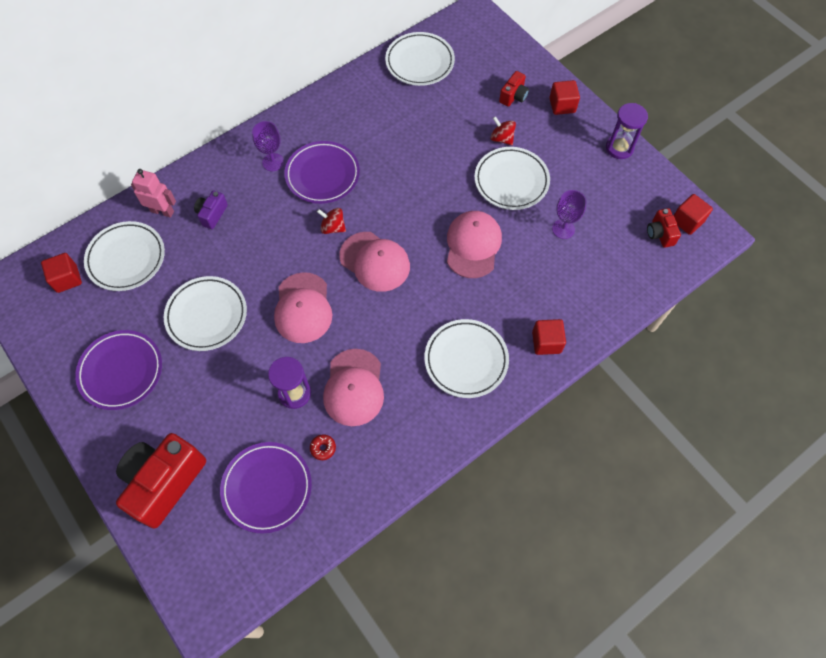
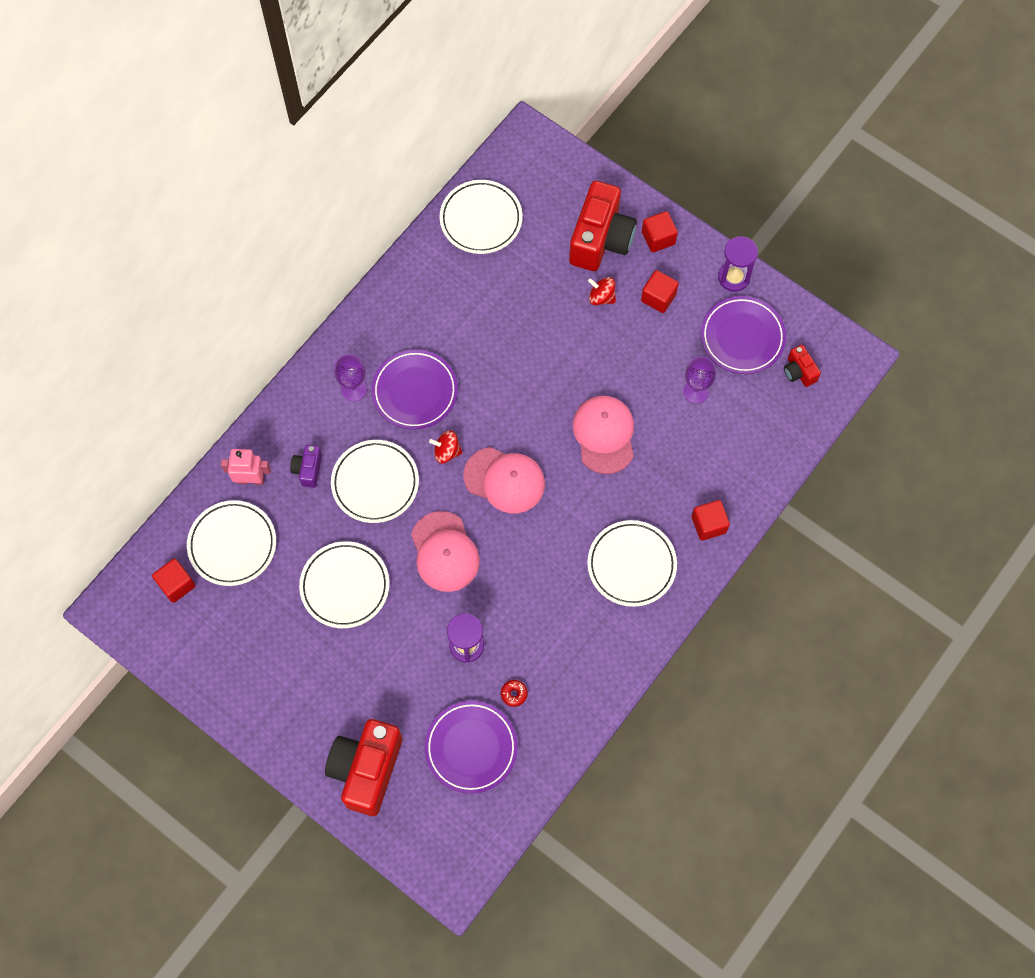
camera: 15 degrees left, 5 degrees up
(121, 371) = (277, 669): purple plate -> purple plate (742, 337)
(354, 387) = (525, 623): pink cap -> none
(511, 181) = (625, 347): white plate -> white plate (375, 483)
(513, 96) = (601, 239): red camera -> red camera, size x2.14
(687, 221) = (824, 349): red cube -> red cube (658, 297)

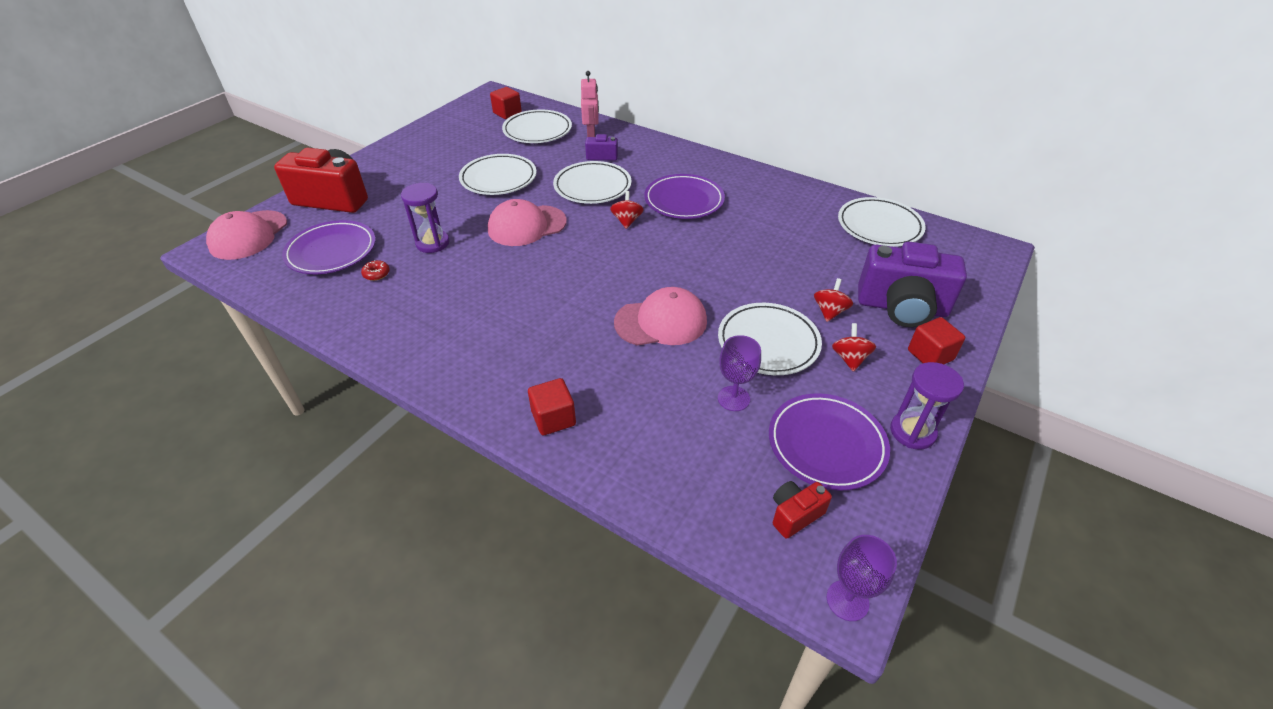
camera: 85 degrees right, 25 degrees down
(354, 389) = (678, 171): purple goblet -> purple goblet (847, 600)
(504, 480) = (601, 256): pink cap -> pink cap (248, 235)
(601, 239) = (902, 307): red camera -> purple camera
(631, 565) = (505, 351): white plate -> white plate (768, 342)
(658, 297) = (849, 358): red cube -> red spinning top

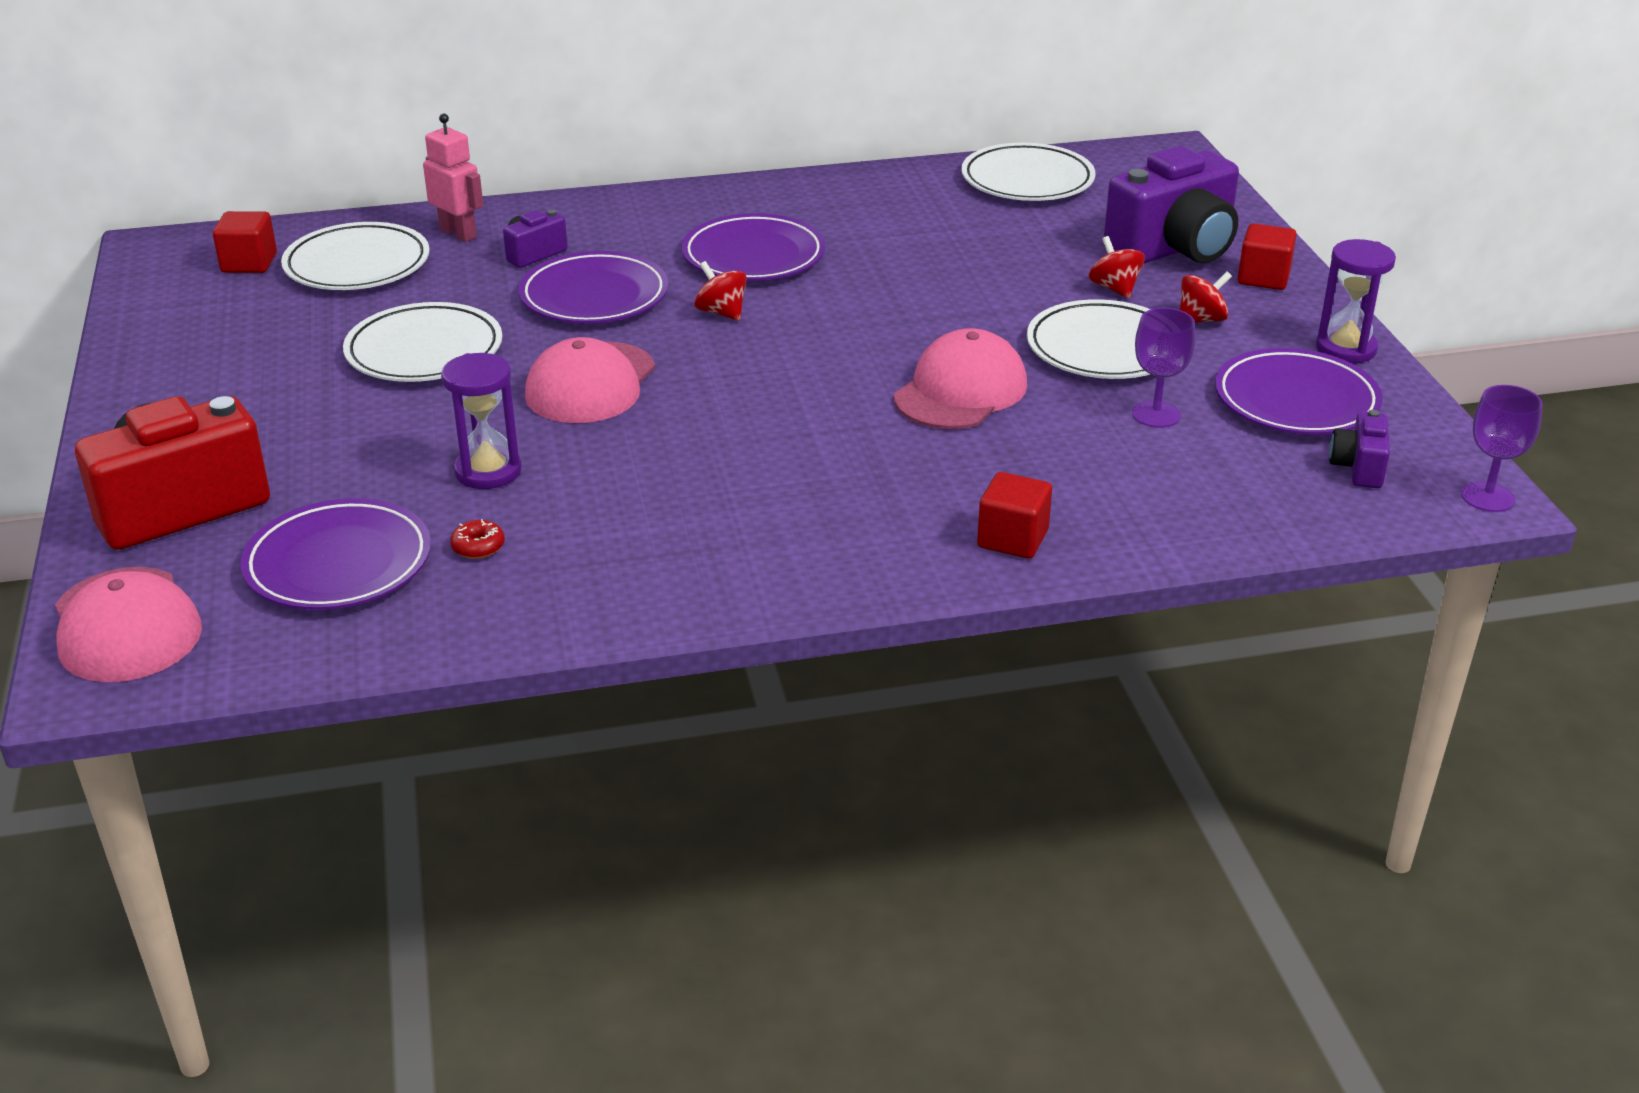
camera: 45 degrees left, 10 degrees down
(592, 186) = (594, 296): white plate -> purple plate
(795, 515) = (1358, 468): red camera -> purple camera
(849, 358) = (1201, 320): red spinning top -> red spinning top turned 105 degrees clockwise

